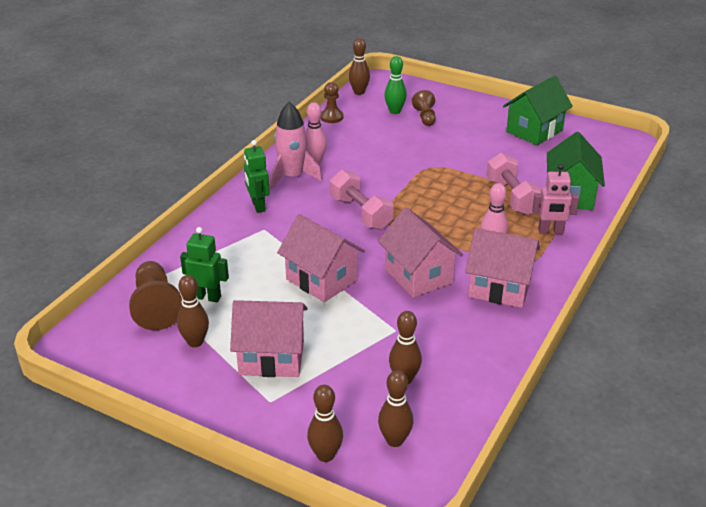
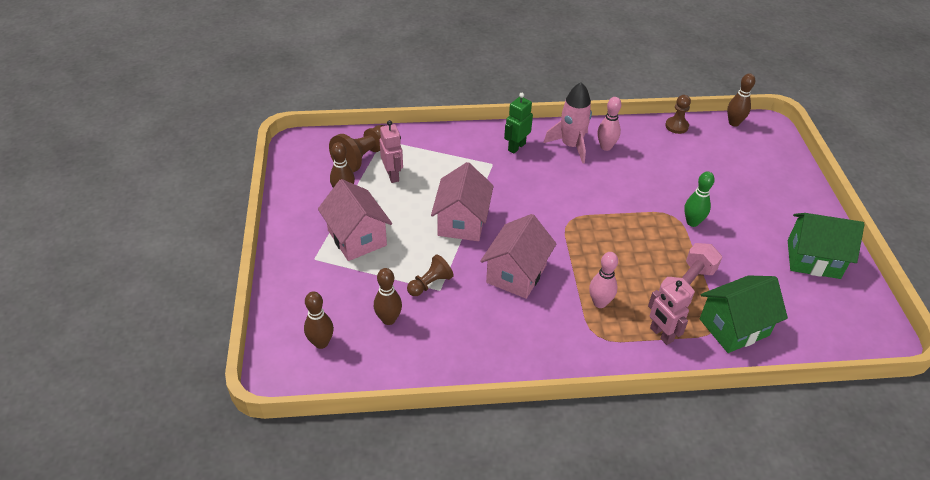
camera: 55 degrees right, 10 degrees up
(207, 297) = (393, 175): green robot -> pink robot
(325, 455) = (282, 312): brown bowling pin -> none
(360, 213) = (564, 204): pink dumbbell -> none
(395, 111) = (731, 156): green bowling pin -> green bowling pin (692, 222)
(425, 117) = (745, 178): brown pawn -> brown pawn (430, 284)
(499, 288) = (547, 331): pink house -> none

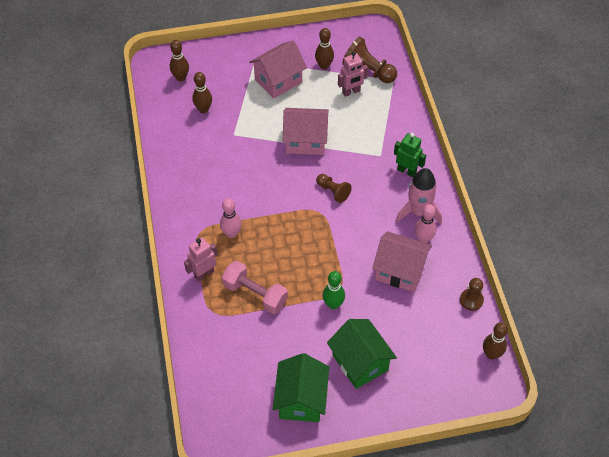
camera: 85 degrees right, 10 degrees up
(430, 284) = (238, 128): brown pawn -> brown pawn (333, 191)
(516, 274) = (255, 179): pink house -> pink house (400, 271)
(734, 327) = (216, 325): green house -> green house (360, 362)

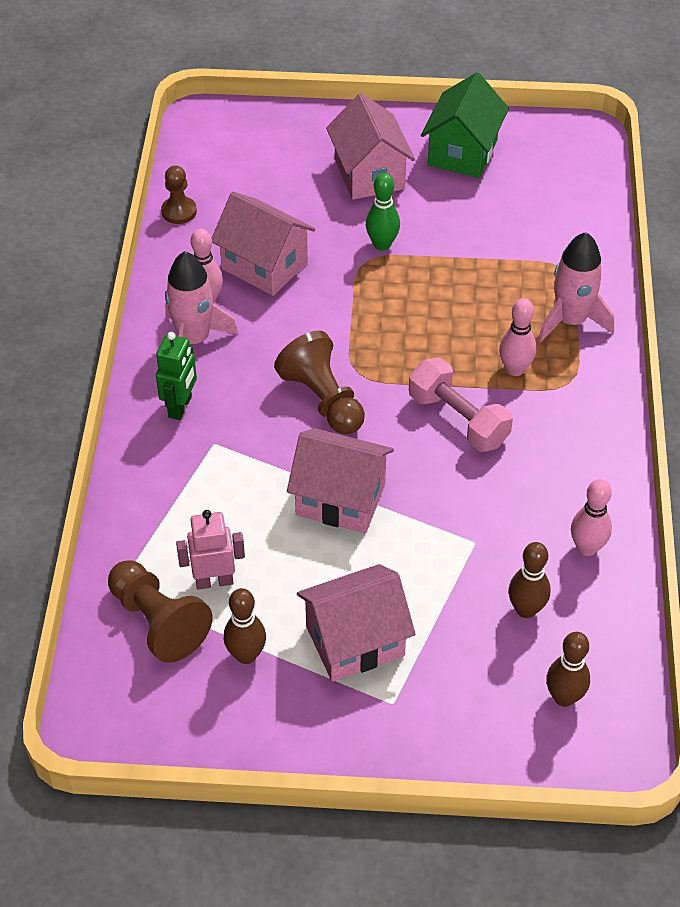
camera: 165 degrees left, 5 degrees down
(178, 143) = (587, 548): none -> pink bowling pin
(204, 273) = (571, 321): pink robot -> pink rocket
(255, 294) = (496, 279): pink dumbbell -> pink dumbbell (458, 419)
(333, 191) = (323, 399): brown pawn -> brown pawn, size x1.62
(360, 362) = (369, 174): green house -> pink house
(406, 171) = (180, 407): green robot -> green robot turned 120 degrees counterclockwise
(491, 354) = (187, 150): brown bowling pin -> none

